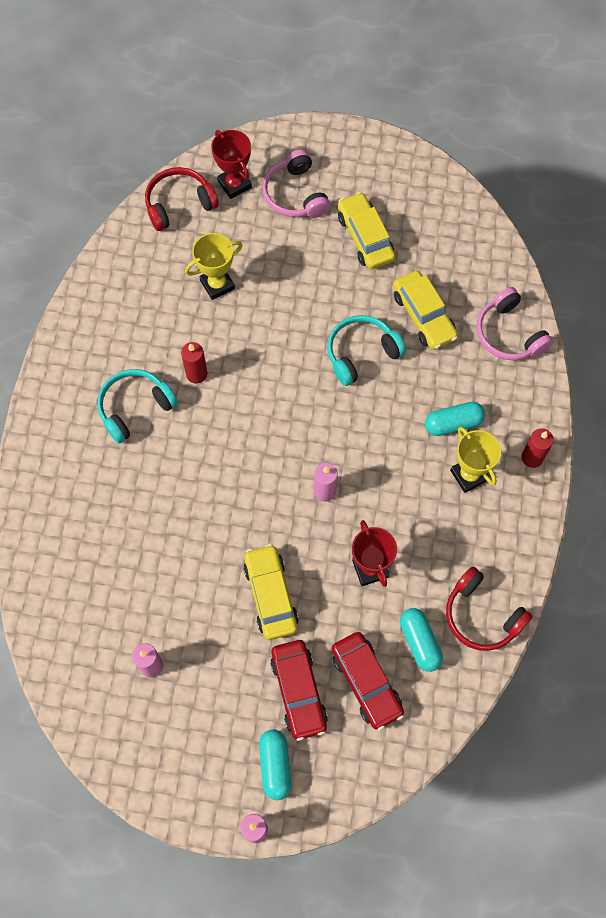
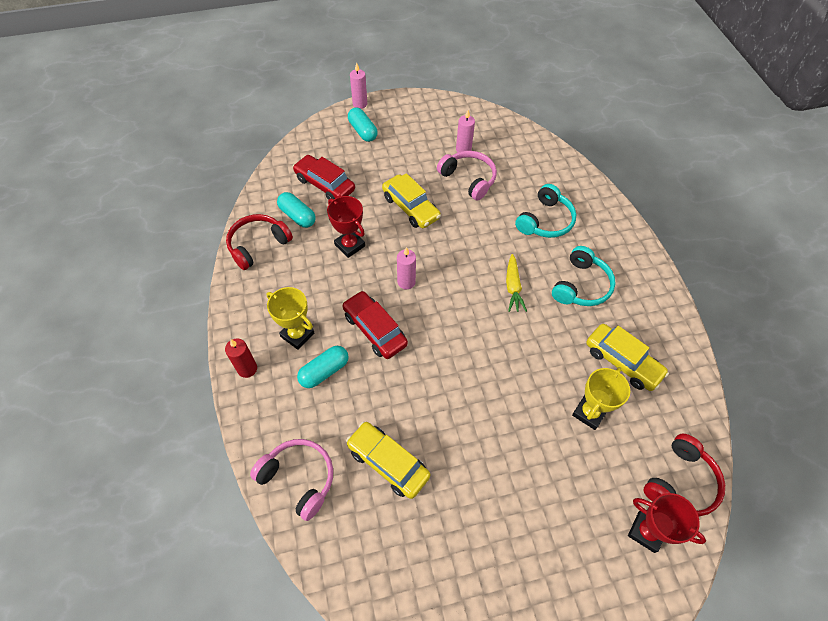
camera: 155 degrees right, 10 degrees down
(196, 374) = (553, 328): red candle -> none
(210, 436) = (513, 287): none -> yellow carrot
(295, 194) = (579, 548): pink headphones -> pink headphones (468, 179)
(298, 691) = (366, 166): red car -> red car (375, 329)
(361, 353) = (429, 401): turquoise headphones -> turquoise headphones (545, 220)
(365, 237) = (483, 528): yellow car -> yellow car (622, 362)
(482, 615) = (258, 245): red headphones -> red headphones turned 60 degrees counterclockwise

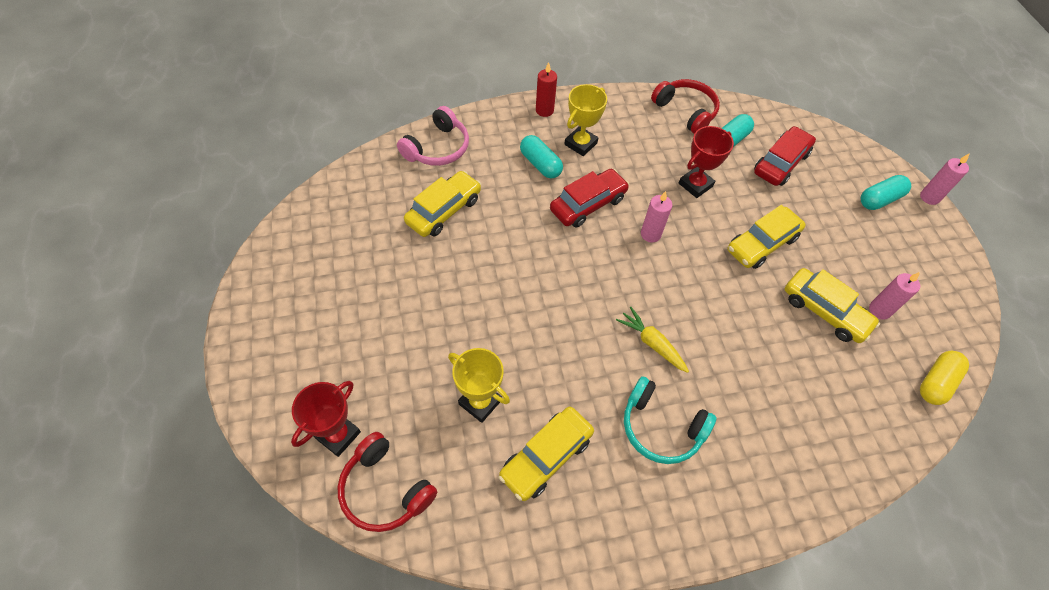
camera: 90 degrees right, 0 degrees up
(468, 179) = (824, 311): pink headphones -> yellow car
(513, 287) = (652, 343): yellow carrot -> yellow carrot turned 45 degrees clockwise
(515, 133) = (936, 382): none -> yellow capsule
(545, 220) = (768, 399): turquoise headphones -> none

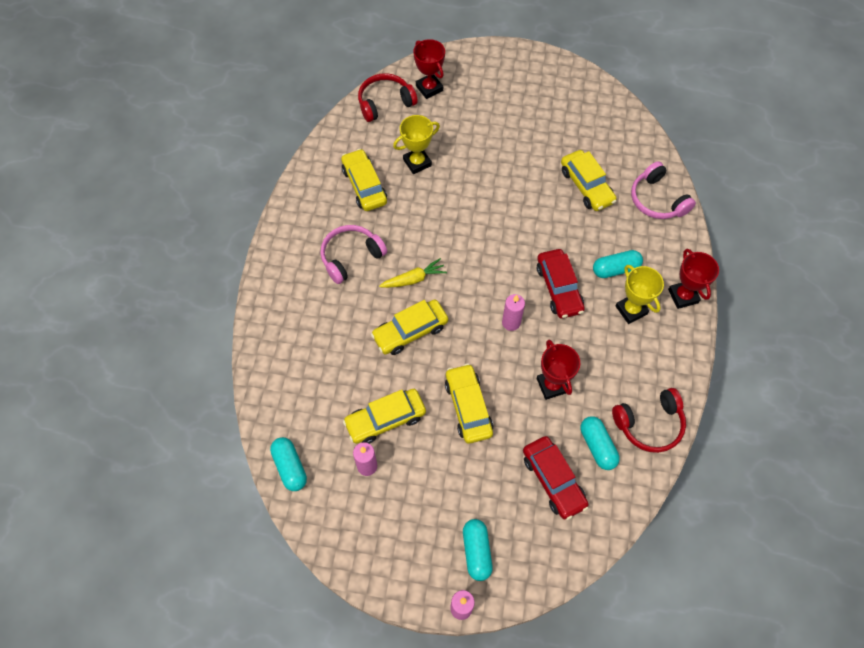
camera: 115 degrees right, 5 degrees up
(544, 110) = (683, 296): red candle -> red trophy
(661, 427) = (351, 257): turquoise headphones -> pink headphones
(717, 323) = (410, 331): none -> yellow car
(936, 382) = (290, 467): yellow capsule -> turquoise capsule

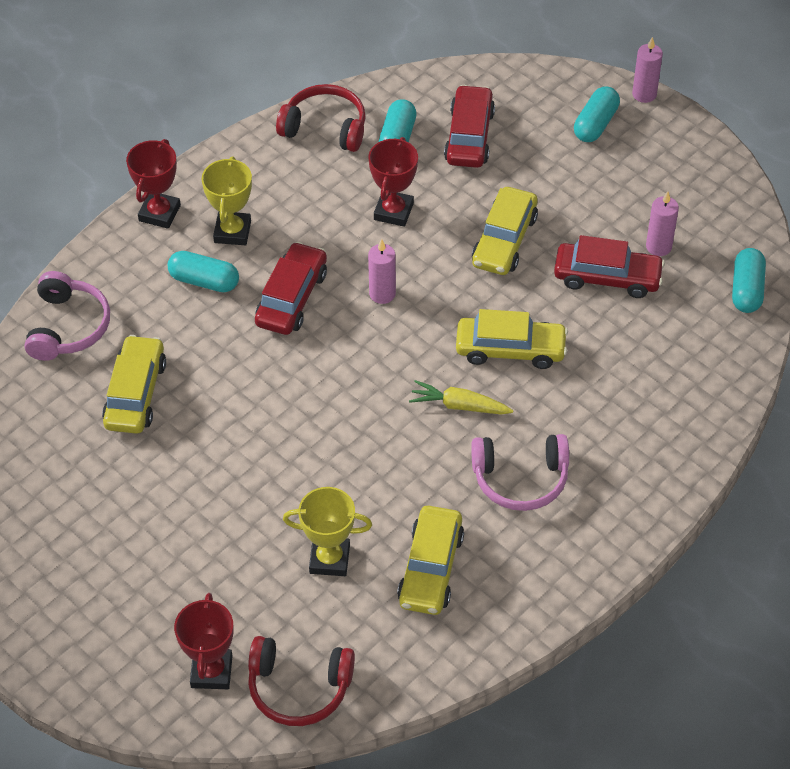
camera: 145 degrees left, 10 degrees down
(385, 419) = (607, 277): yellow car -> red car

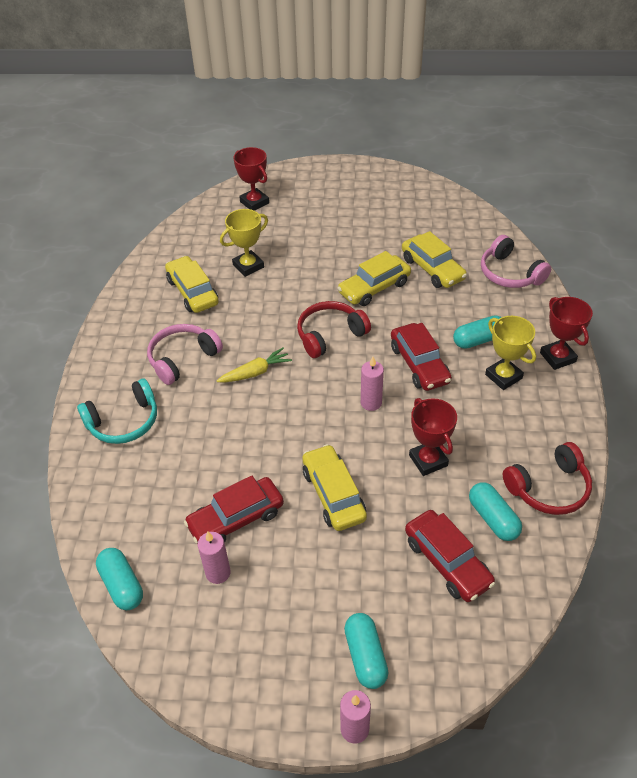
camera: 140 degrees right, 5 degrees down
(299, 687) = (209, 219): red headphones -> red headphones (330, 335)
(510, 349) = (256, 424): yellow car -> yellow car (374, 288)
(640, 445) = (124, 421): none -> turquoise headphones

